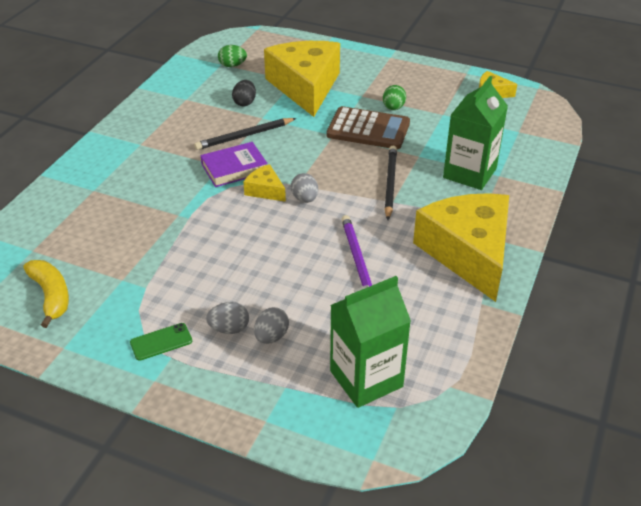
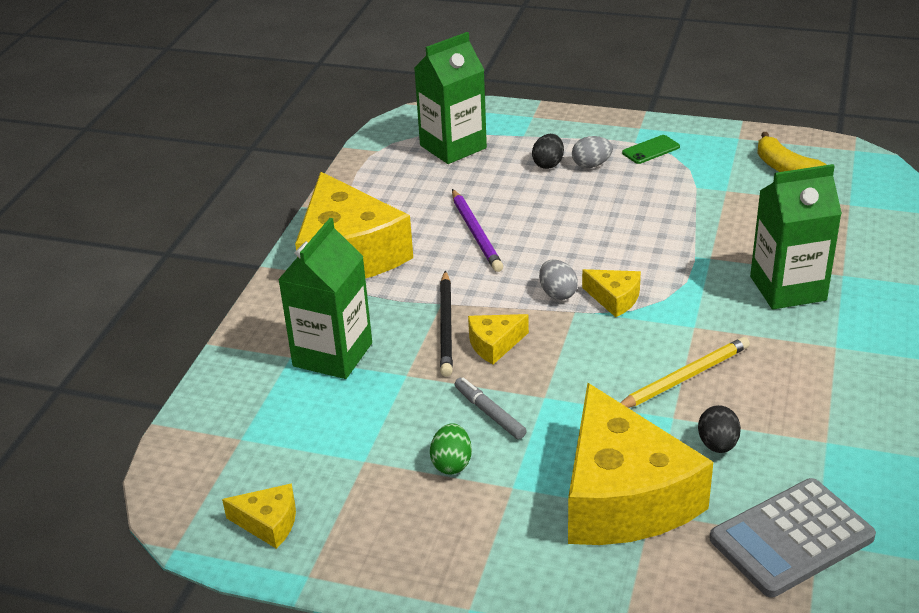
camera: 175 degrees right, 5 degrees down
(140, 184) = (787, 288): none -> green carton
(232, 65) = (791, 538): green egg -> grey calculator
(234, 168) = (672, 324): purple book -> none
(244, 136) = (684, 378): black pencil -> yellow pencil
(271, 336) = (548, 164): grey egg -> black egg
(358, 168) = (494, 344): none -> yellow cheese
(368, 129) = (489, 413): brown calculator -> grey marker

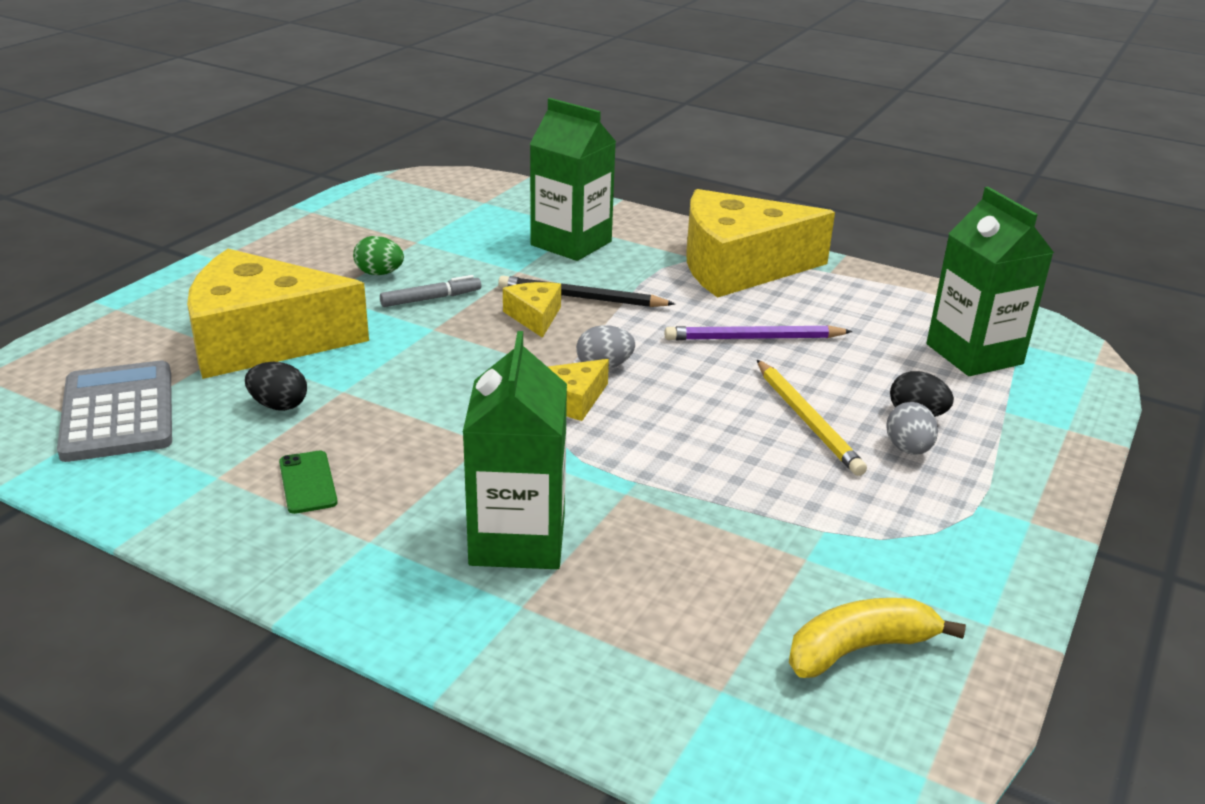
camera: 100 degrees right, 5 degrees down
(268, 523) = (379, 203): yellow cheese -> none
(651, 150) = (950, 513): green phone -> green phone (308, 482)
(684, 378) = (397, 411): yellow pencil -> yellow pencil (806, 420)

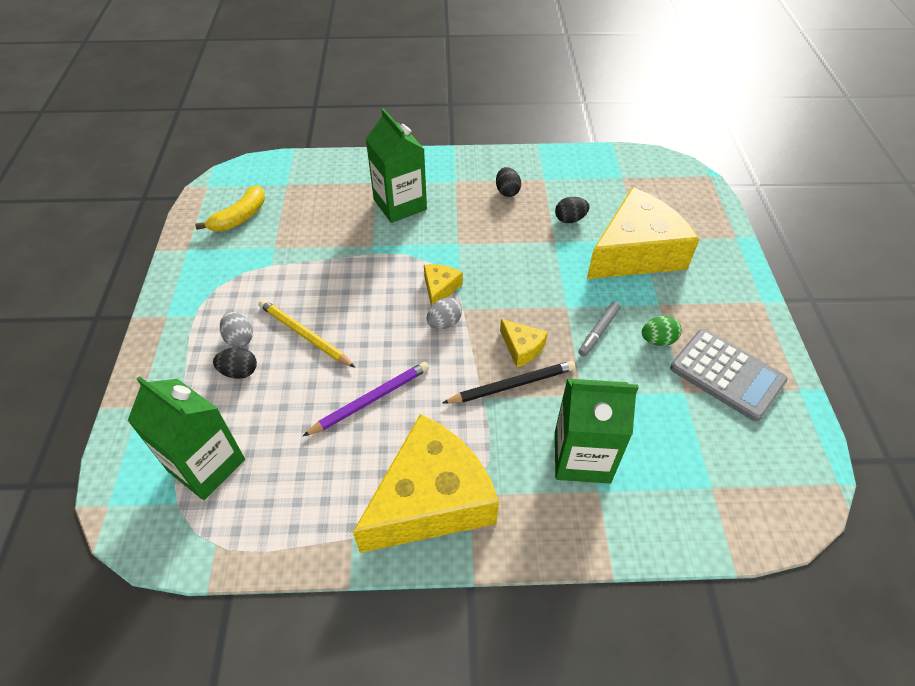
camera: 150 degrees right, 20 degrees up
(118, 413) = (626, 186): grey calculator -> grey calculator (727, 374)
(308, 482) = (507, 191): green phone -> black egg

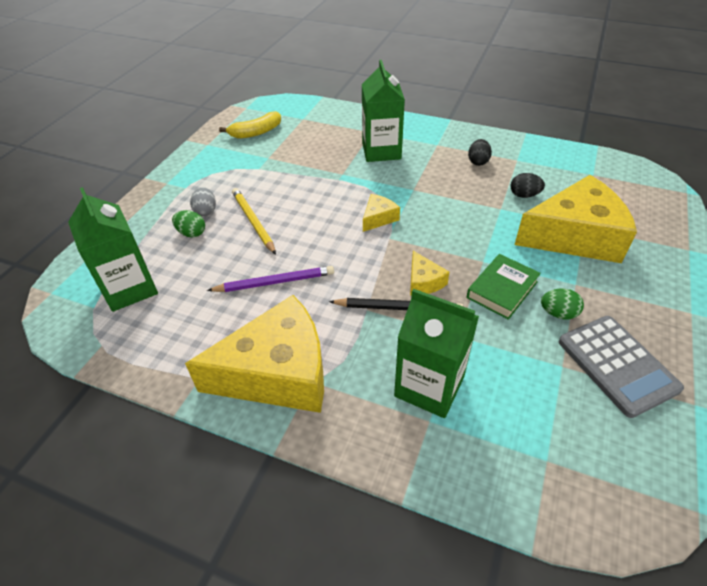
camera: 25 degrees right, 5 degrees down
(239, 372) = (191, 233): black egg -> green egg
(444, 323) = (367, 244): grey egg -> none
(598, 332) = (502, 290): grey marker -> green book

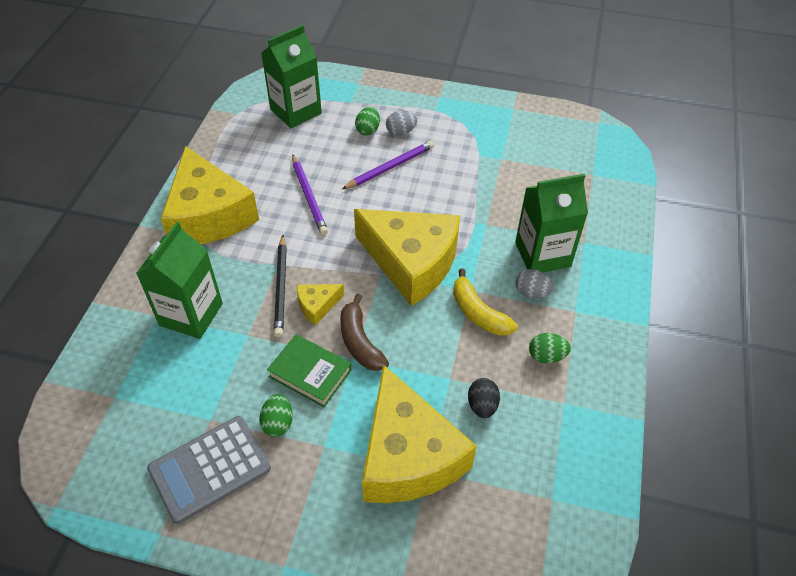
camera: 80 degrees right, 5 degrees up
(253, 222) = (390, 167): yellow pencil -> purple pencil
(256, 132) = (548, 140): yellow banana -> yellow banana (478, 313)
(378, 218) = (411, 262): yellow cheese -> yellow cheese, size x2.36
(418, 160) = (531, 292): none -> grey egg
(466, 255) = (360, 342): none -> brown banana
(478, 161) = (546, 356): black egg -> green egg

